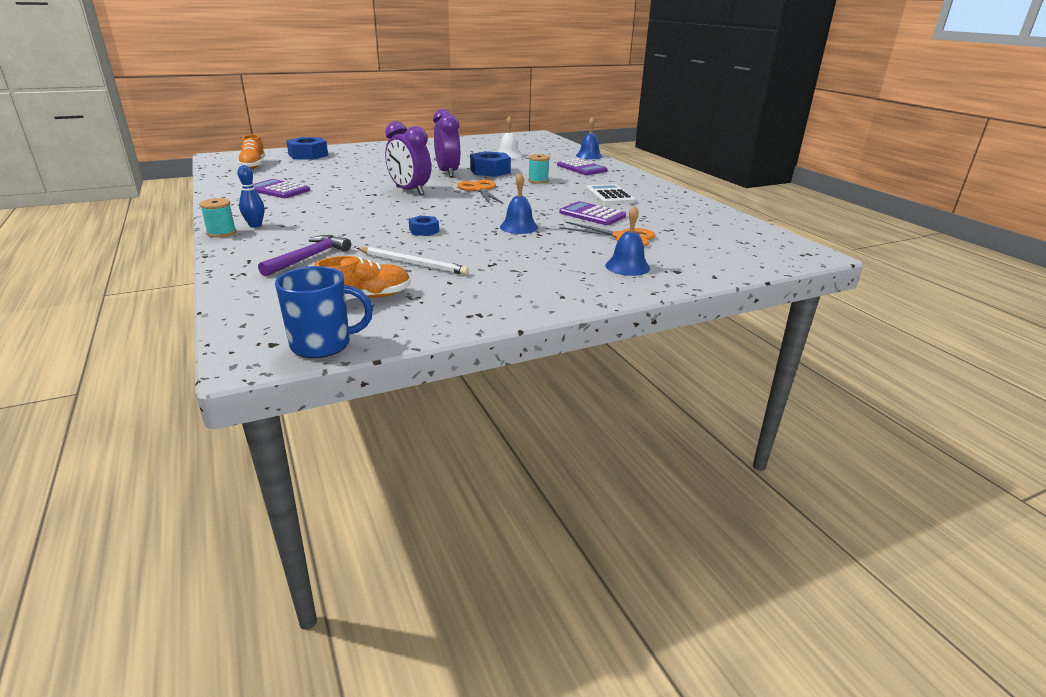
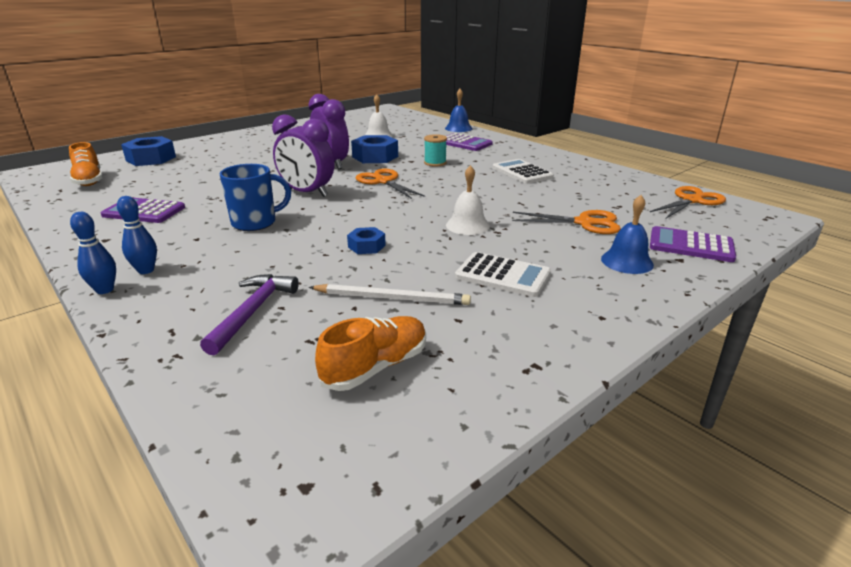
camera: 15 degrees left, 0 degrees up
(221, 233) = (105, 290): turquoise spool -> blue bowling pin
(323, 345) = (381, 470): blue mug -> blue mug (255, 222)
(512, 261) = (502, 275): none -> white calculator
(519, 227) = (467, 225): blue bell -> white bell
(592, 214) = (527, 198): purple calculator -> purple calculator (691, 245)
(747, 233) = (692, 200): none -> orange scissors

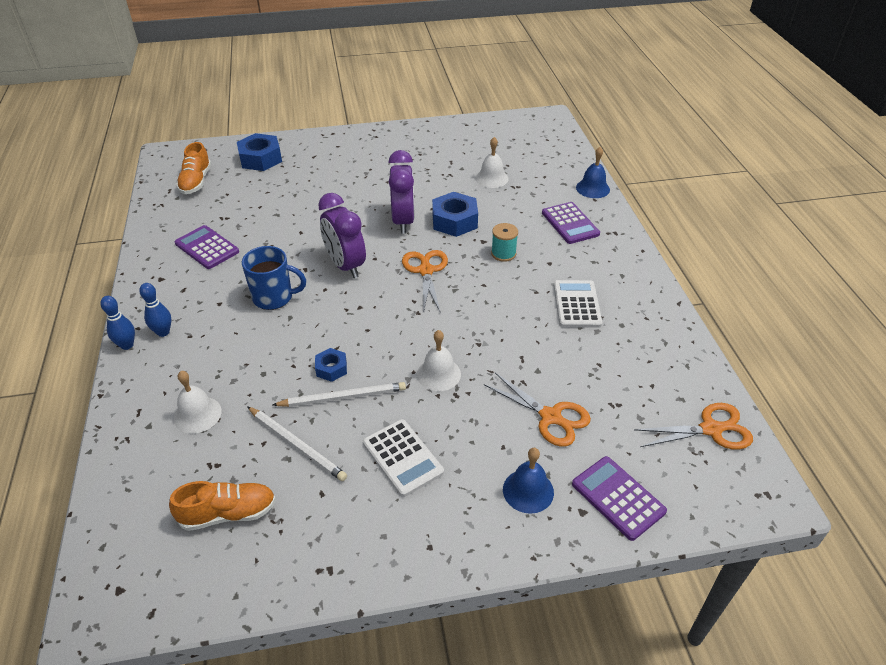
camera: 30 degrees right, 15 degrees up
(253, 311) = (197, 414): purple hammer -> white bell
(400, 258) = (343, 397): none -> white pencil

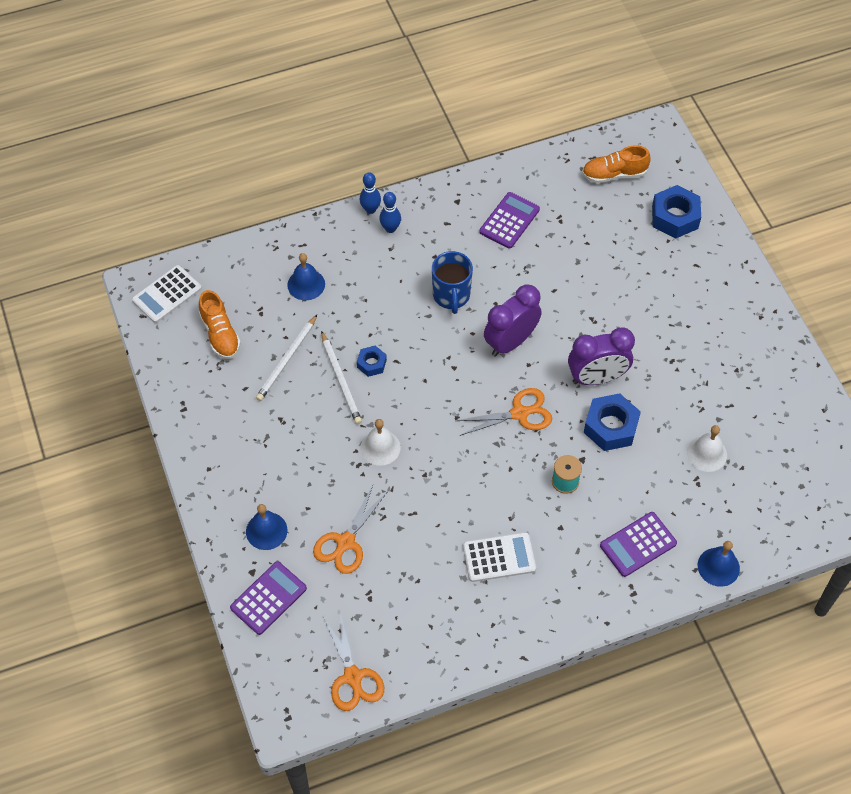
camera: 80 degrees right, 15 degrees up
(197, 414) = (306, 284): white bell -> blue bell
(403, 457) = (285, 436): white calculator -> white calculator (167, 294)

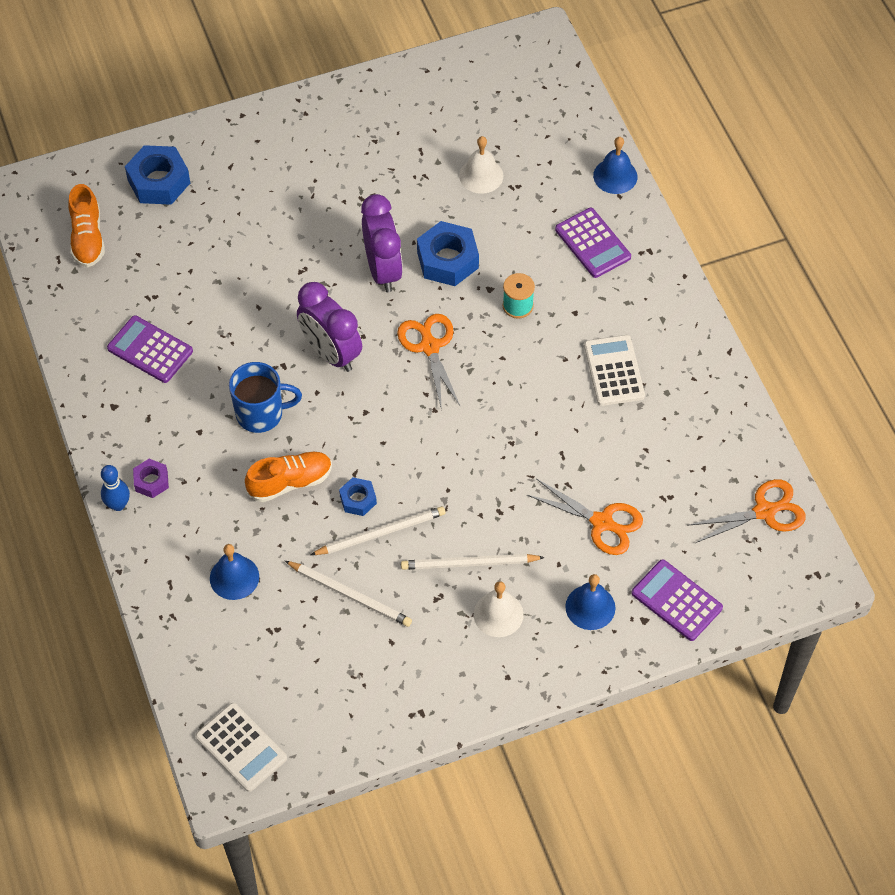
camera: 90 degrees left, 0 degrees up
(220, 334) = (308, 676): orange shoe -> orange shoe (290, 482)
(311, 442) = (469, 563): none -> white pencil
(380, 447) = (476, 489): white bell -> white bell (498, 614)
(390, 228) = (151, 481): blue bowling pin -> purple nut

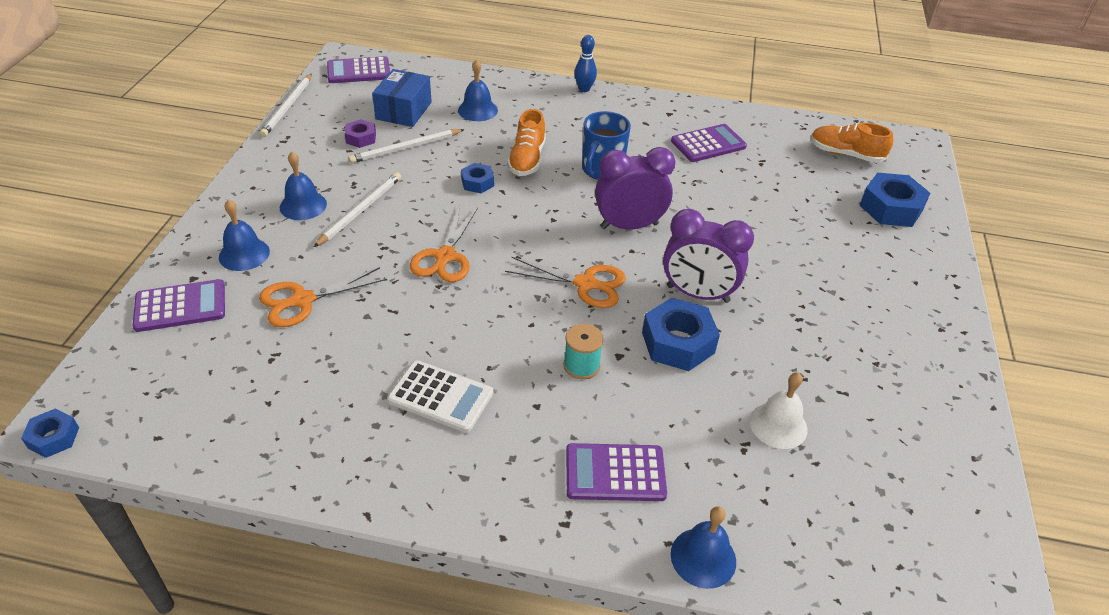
camera: 120 degrees right, 15 degrees down
(151, 481) = (589, 106): purple nut -> purple nut (361, 138)
(241, 747) = (359, 71): white calculator -> purple calculator
(286, 644) = (404, 111): none -> blue box
(381, 533) = (437, 181): white pencil -> white pencil (287, 107)
(498, 614) = (303, 205): white bell -> blue bell
(764, 511) = (171, 421): orange scissors -> orange scissors (445, 256)
(833, 568) = (53, 438): none -> blue nut

